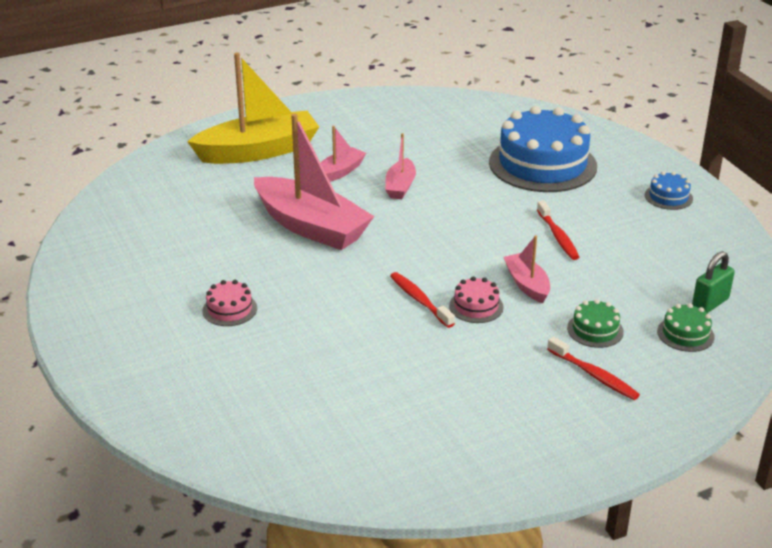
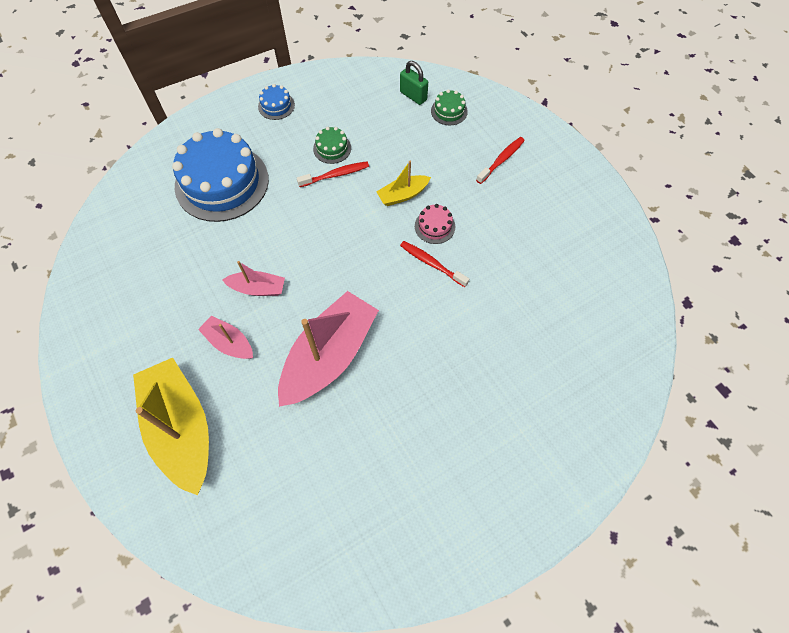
camera: 95 degrees left, 30 degrees up
(229, 309) = (464, 405): pink cake -> none
(419, 300) = (431, 263): red toothbrush -> red toothbrush turned 75 degrees clockwise
(527, 284) = (403, 195): pink boat -> yellow boat
(595, 330) = (452, 157): green cake -> green cake (332, 148)

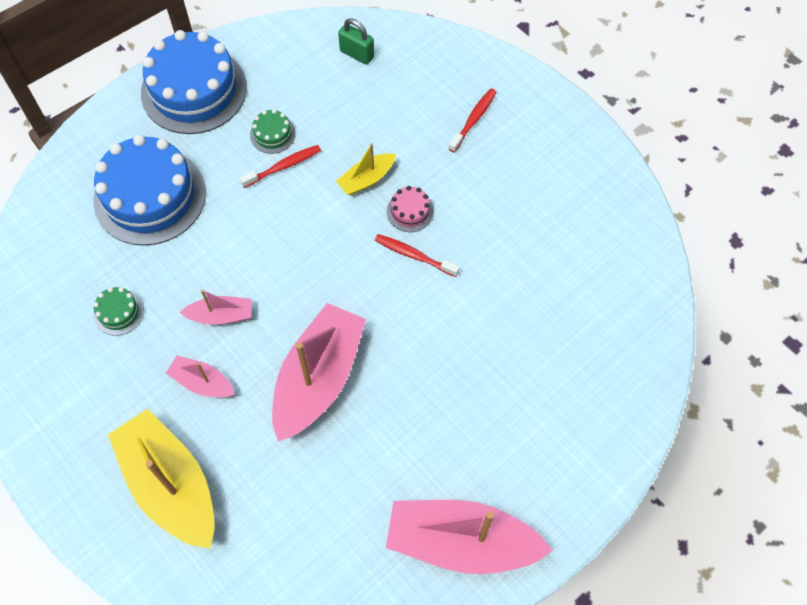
camera: 10 degrees left, 0 degrees up
(276, 106) = (194, 90): blue cake -> blue cake, size x2.37
(429, 529) = (461, 542): none -> pink boat
(449, 111) = (402, 67): green cake -> green cake (118, 312)

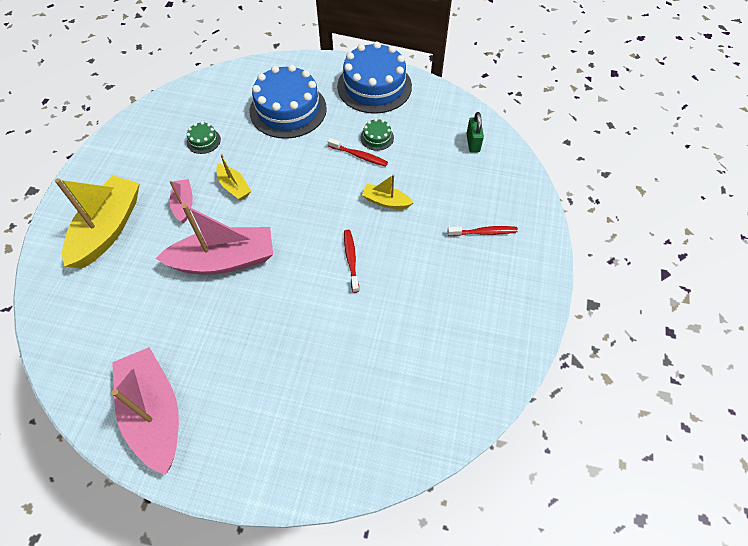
camera: 55 degrees right, 5 degrees down
(221, 315) = (234, 187): pink boat -> yellow boat
(410, 211) = (382, 238): pink cake -> none

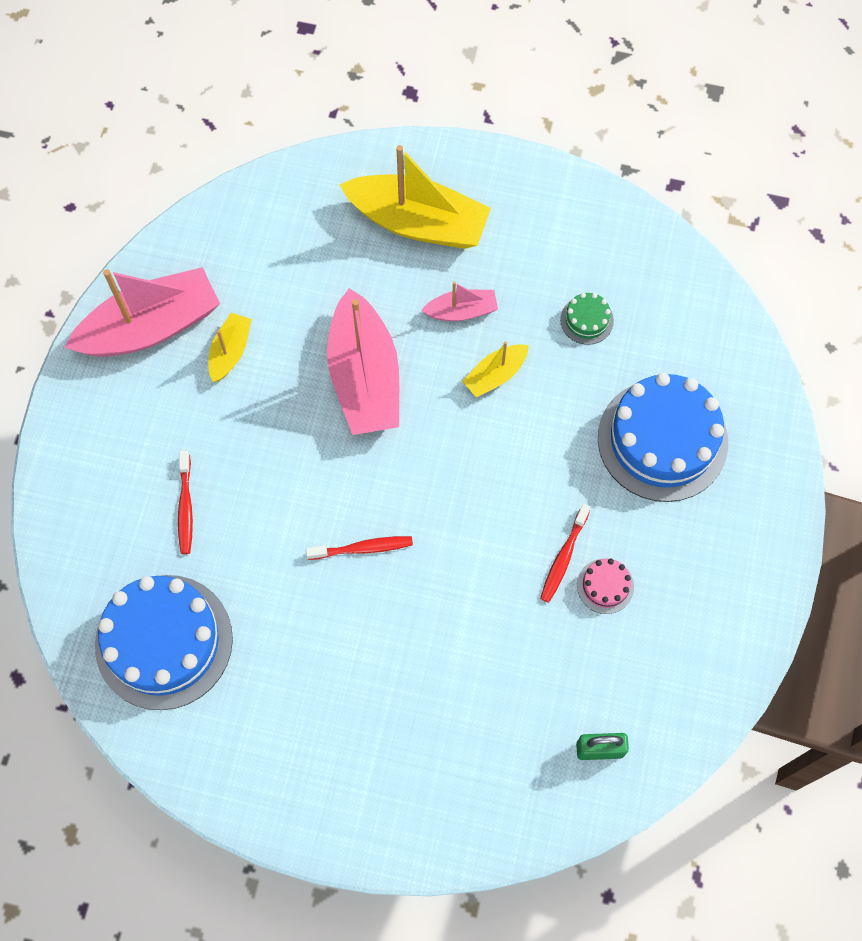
camera: 90 degrees right, 10 degrees up
(374, 86) = (730, 582): blue cake -> blue cake (164, 641)
(377, 137) = (605, 586): green cake -> pink cake
(386, 201) = (470, 599): yellow boat -> yellow boat (230, 352)
(484, 232) = (410, 750): red toothbrush -> red toothbrush (185, 507)

